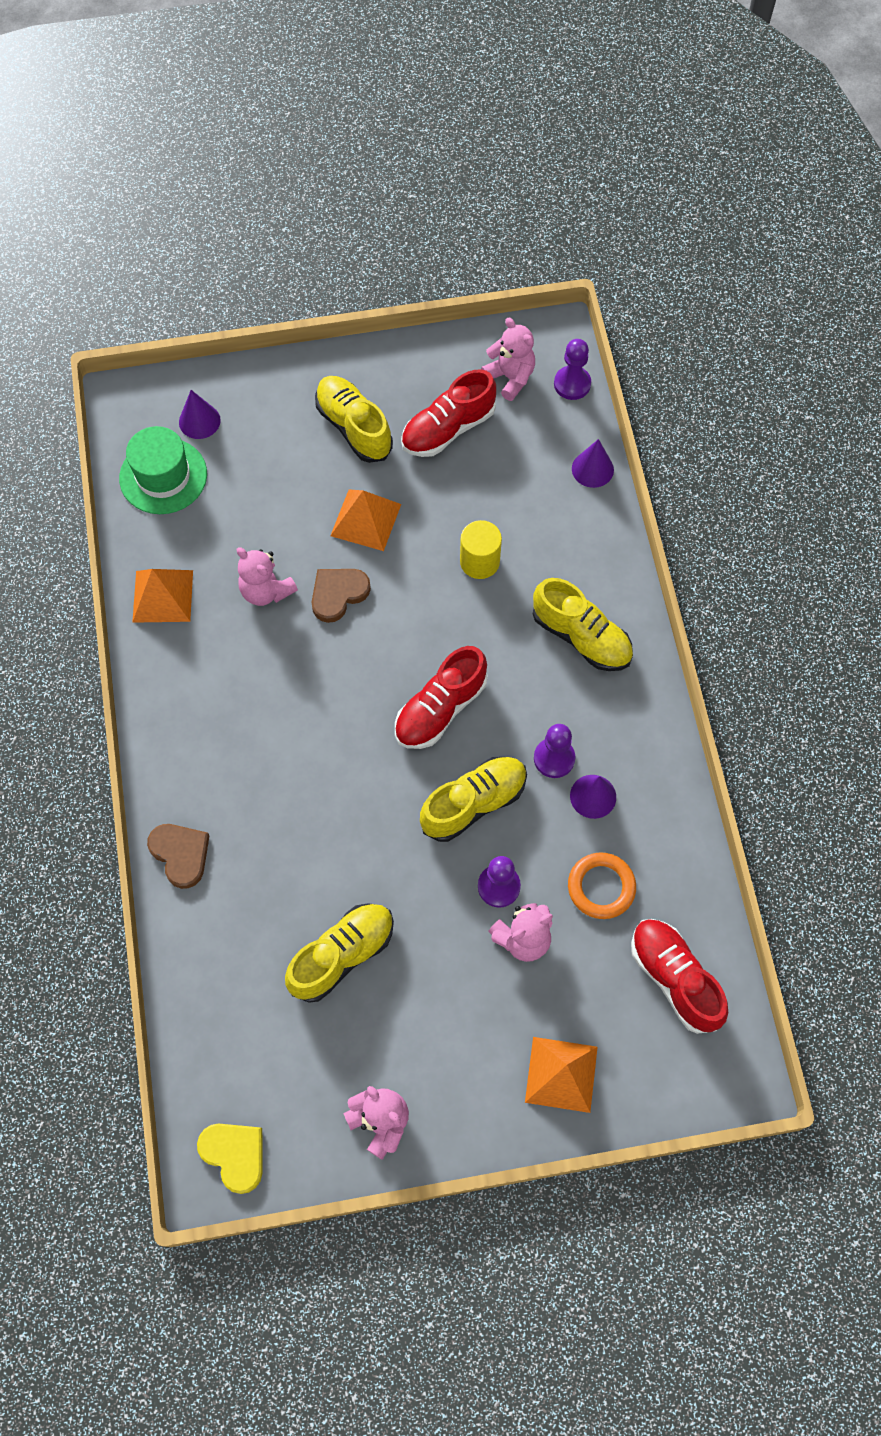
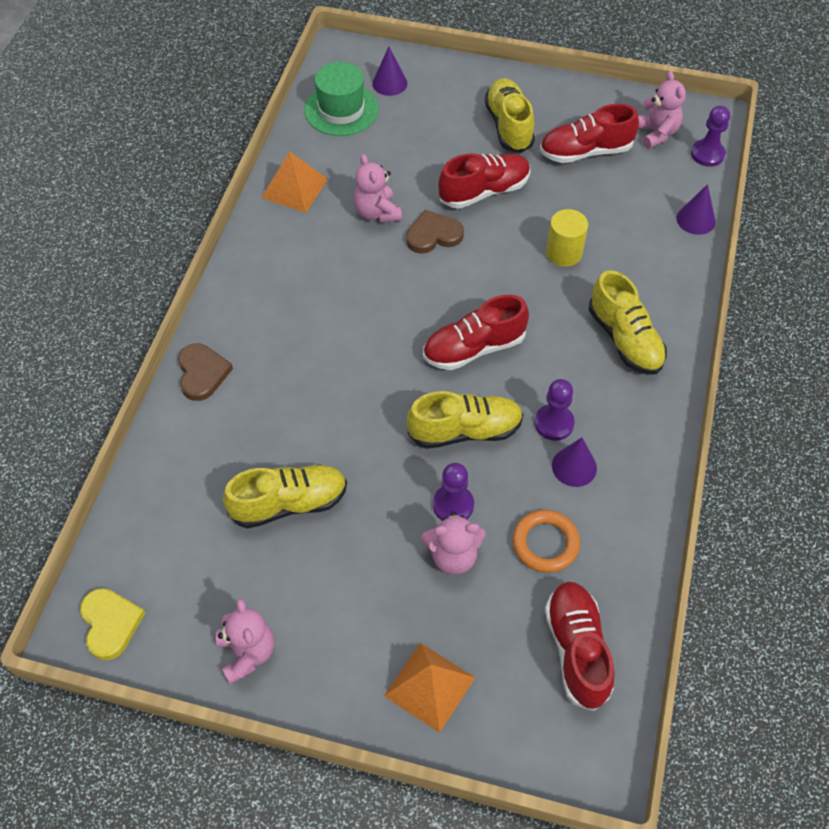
camera: 25 degrees right, 10 degrees down
(366, 519) = (484, 191): orange pyramid -> red shoe

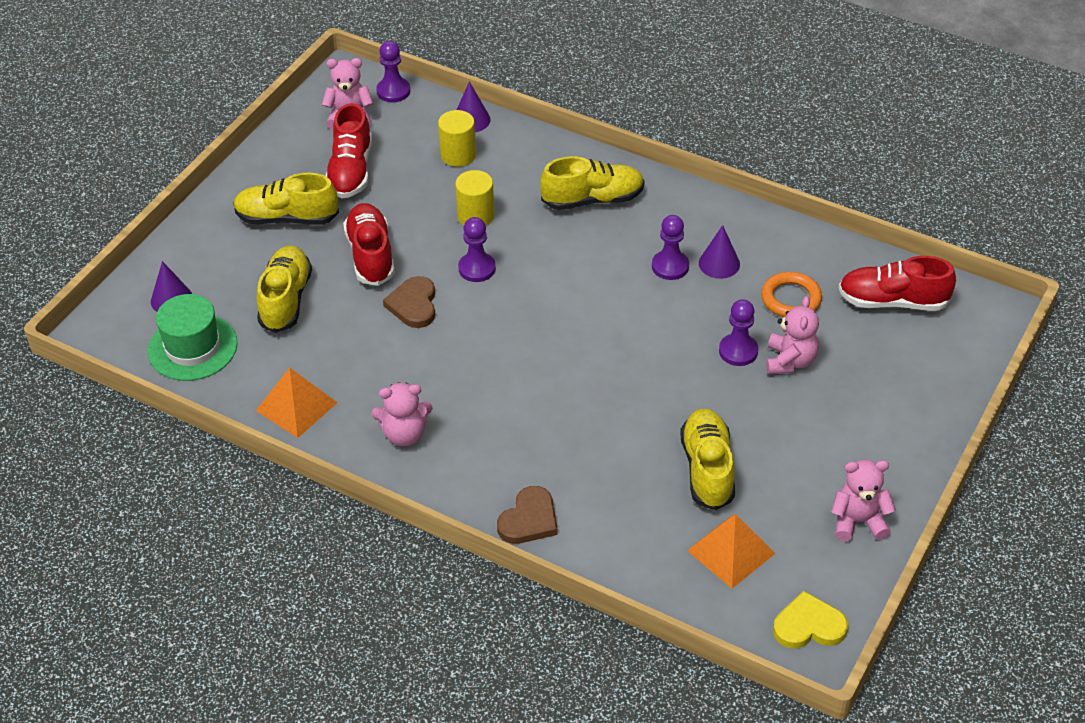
camera: 75 degrees left, 10 degrees down
(202, 373) = (529, 519): brown heart -> brown heart turned 120 degrees clockwise
(377, 212) = (363, 343): pink teddy bear -> pink teddy bear (404, 434)
(429, 686) = (910, 400): orange pyramid -> orange pyramid (730, 552)
(465, 431) = (661, 327): yellow shoe -> yellow shoe (286, 299)
(474, 348) = (568, 303): red shoe -> none
(494, 269) = (477, 268): none -> purple pawn
(641, 221) = (458, 155): none -> yellow cylinder

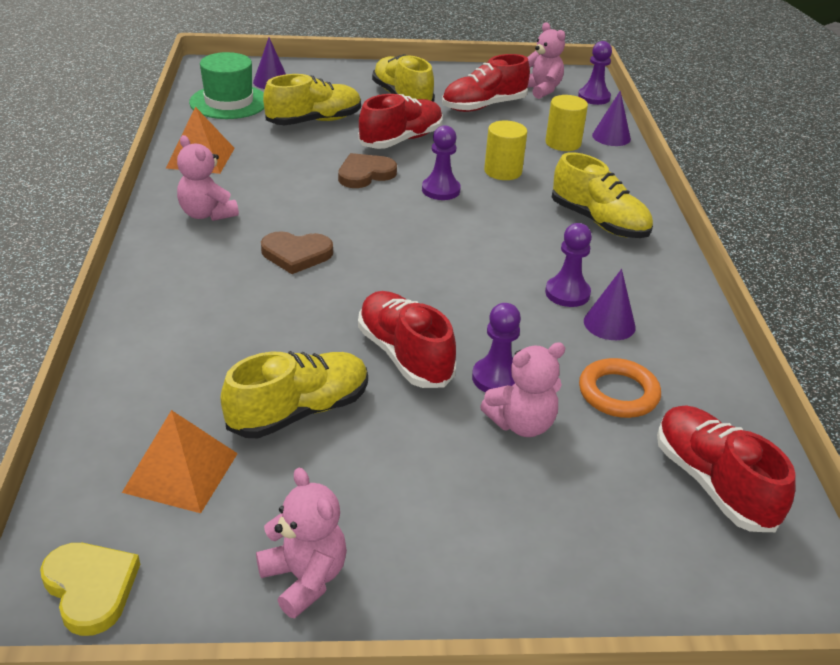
camera: 55 degrees right, 10 degrees down
(529, 519) = (144, 312): brown heart -> brown heart (296, 254)
(682, 388) = (404, 355): none -> red shoe

